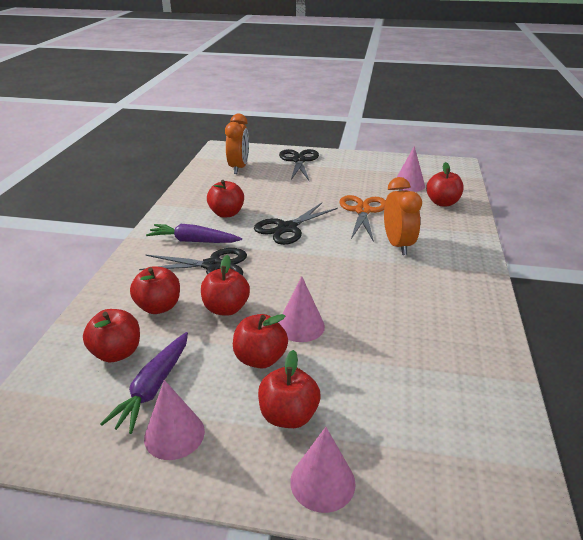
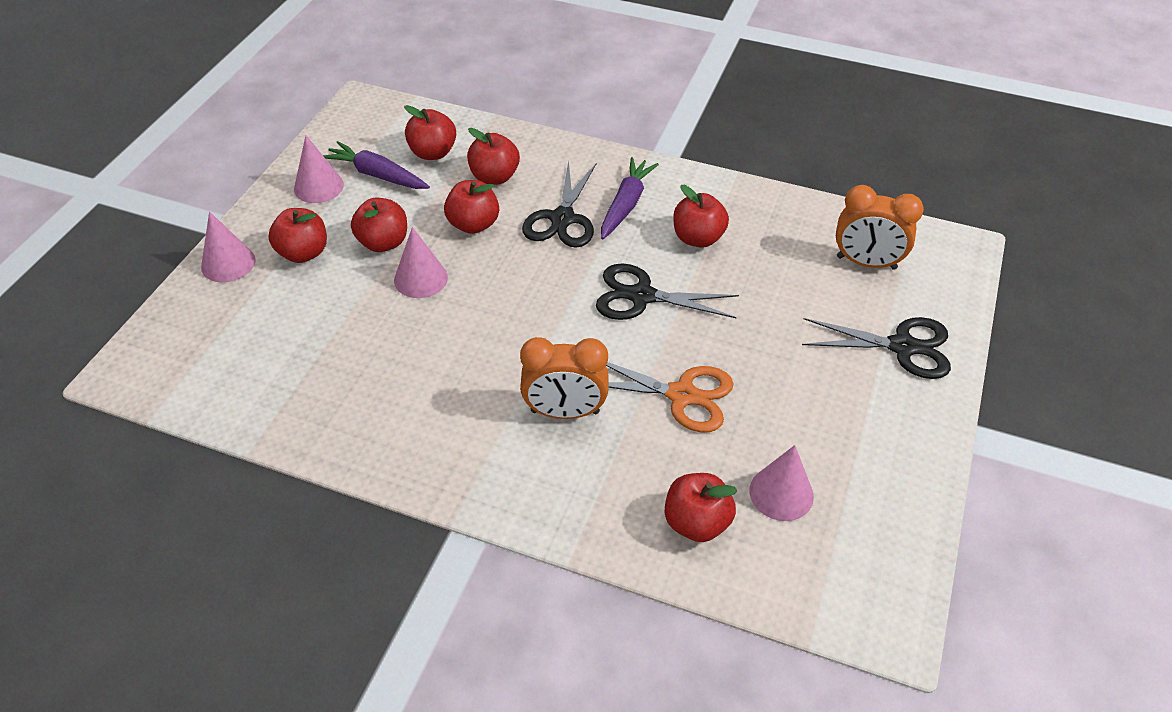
camera: 100 degrees right, 15 degrees up
(287, 228) = (642, 296): black scissors -> black scissors turned 45 degrees counterclockwise

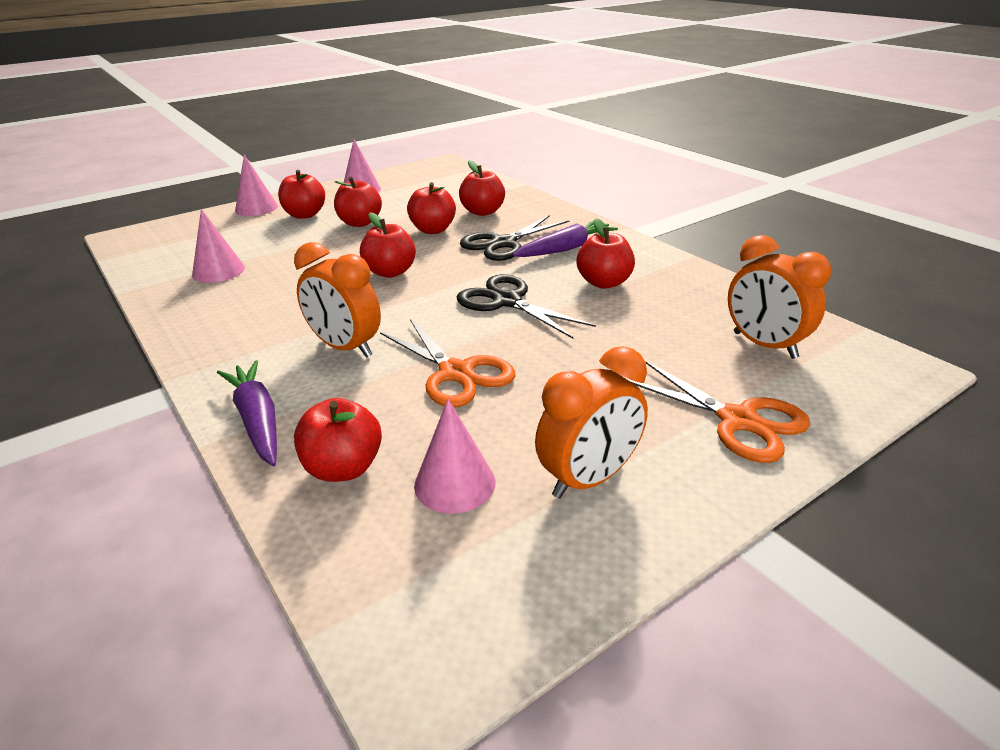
camera: 35 degrees right, 15 degrees down
(377, 175) = (405, 193): purple carrot -> purple carrot (257, 420)
(421, 278) = (356, 245): pink cone -> pink cone (218, 271)
(433, 153) = (456, 192): red apple -> red apple (390, 272)
(857, 444) = (589, 479): none -> orange clock
(902, 346) = (737, 420): black scissors -> orange scissors

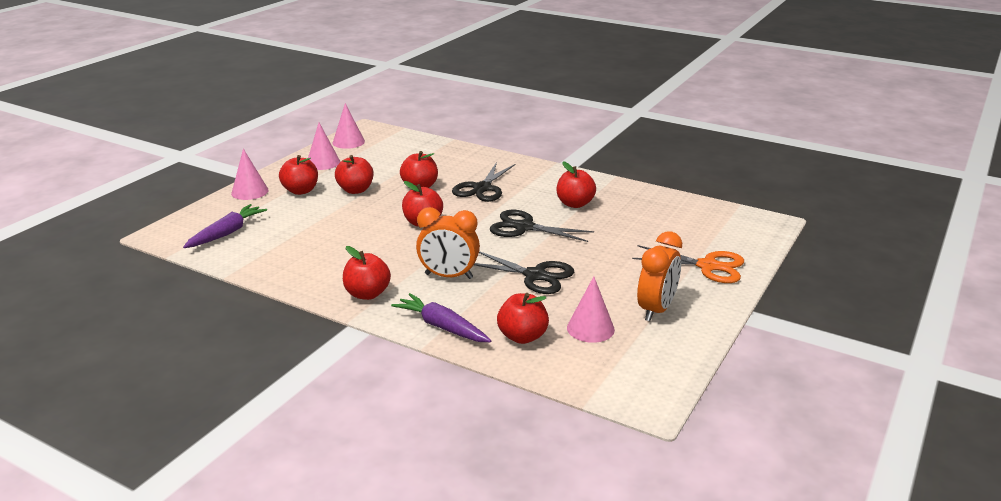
camera: 25 degrees left, 5 degrees down
(218, 271) = (287, 245): pink cone -> pink cone (348, 142)
(456, 373) = (535, 275): orange scissors -> black scissors
(482, 212) = (443, 166): red apple -> red apple (367, 294)
(565, 249) = (529, 185): purple carrot -> purple carrot (227, 233)
(764, 345) = (695, 224): orange clock -> none

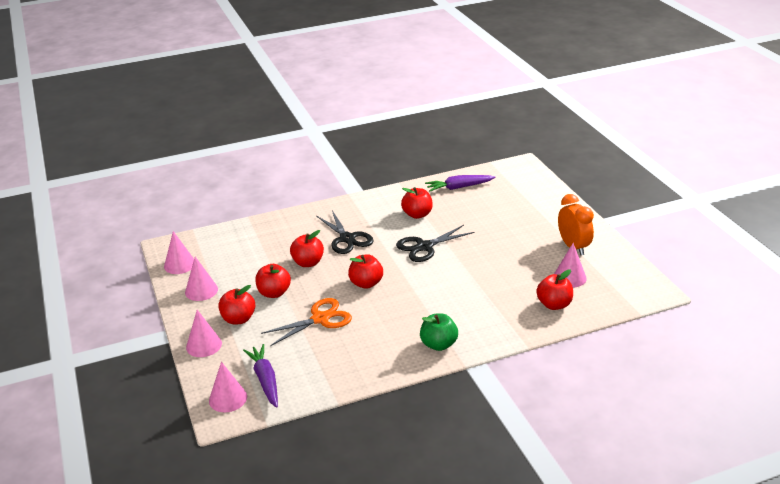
camera: 50 degrees left, 5 degrees up
(187, 228) = (228, 398): none -> pink cone
(367, 294) = (438, 344): red apple -> green apple
(442, 327) = (512, 330): purple carrot -> purple carrot (459, 187)
(448, 276) = (453, 302): orange clock -> none
(535, 275) = (490, 270): black scissors -> none
(707, 266) = (546, 208): orange scissors -> orange scissors (320, 319)

